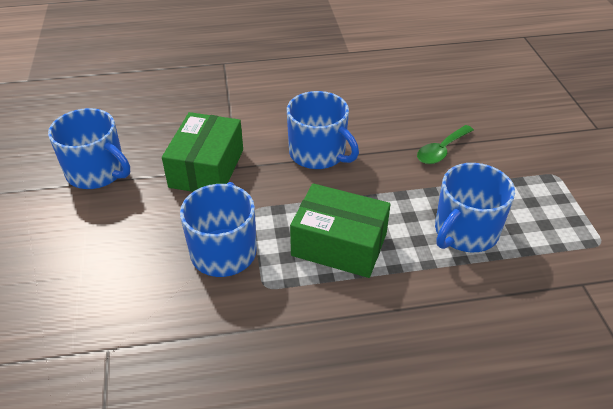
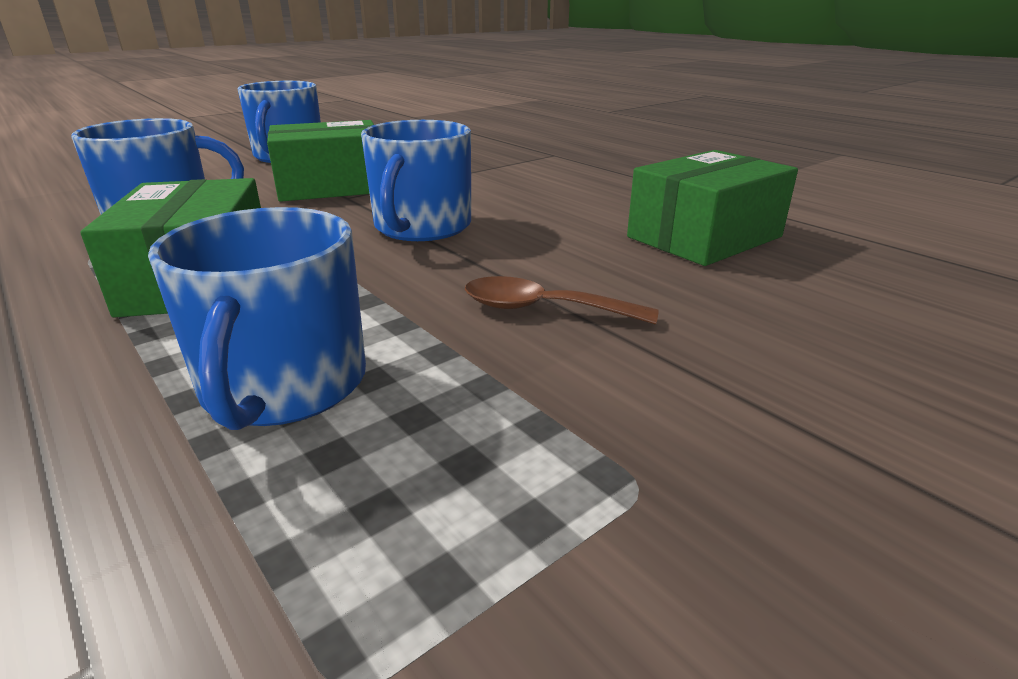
camera: 60 degrees right, 15 degrees down
(399, 80) = (704, 237): none -> green box
(441, 151) = (543, 309): green spoon -> brown spoon
(465, 232) = (284, 385): blue mug -> blue mug turned 105 degrees counterclockwise

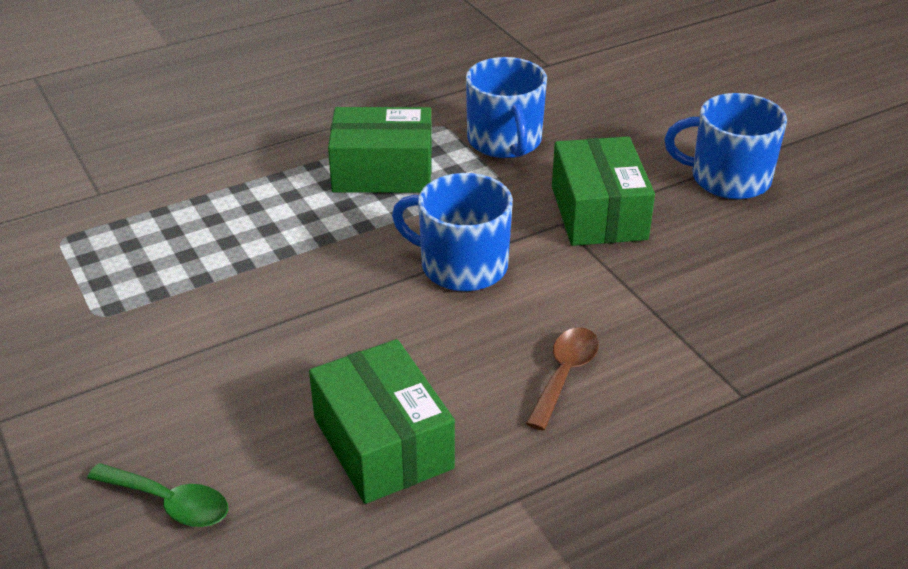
camera: 100 degrees right, 10 degrees up
(284, 385) = (235, 214): blue mug -> none
(543, 309) = (277, 312): brown spoon -> brown spoon (565, 374)
(914, 322) = (170, 503): none -> green spoon

